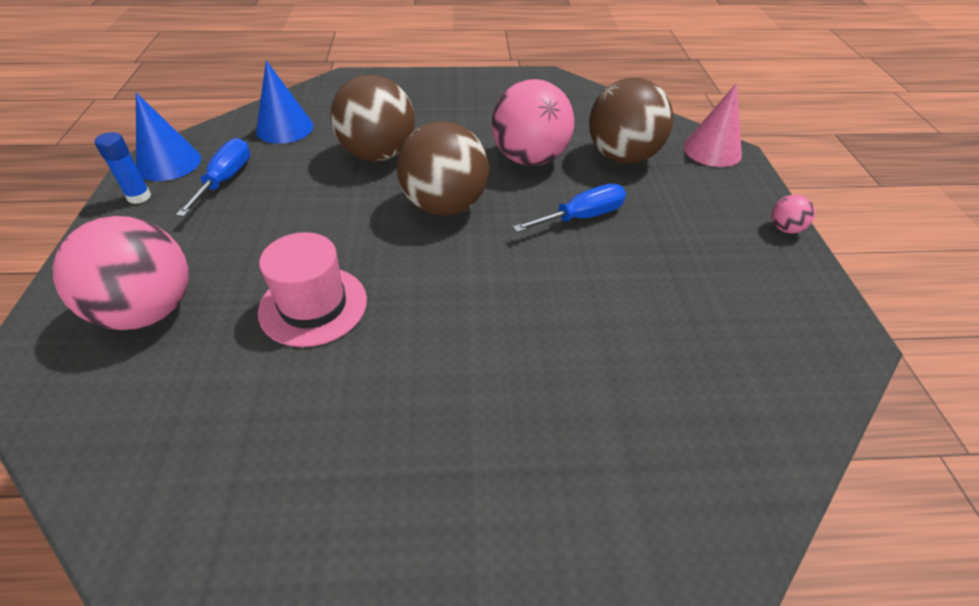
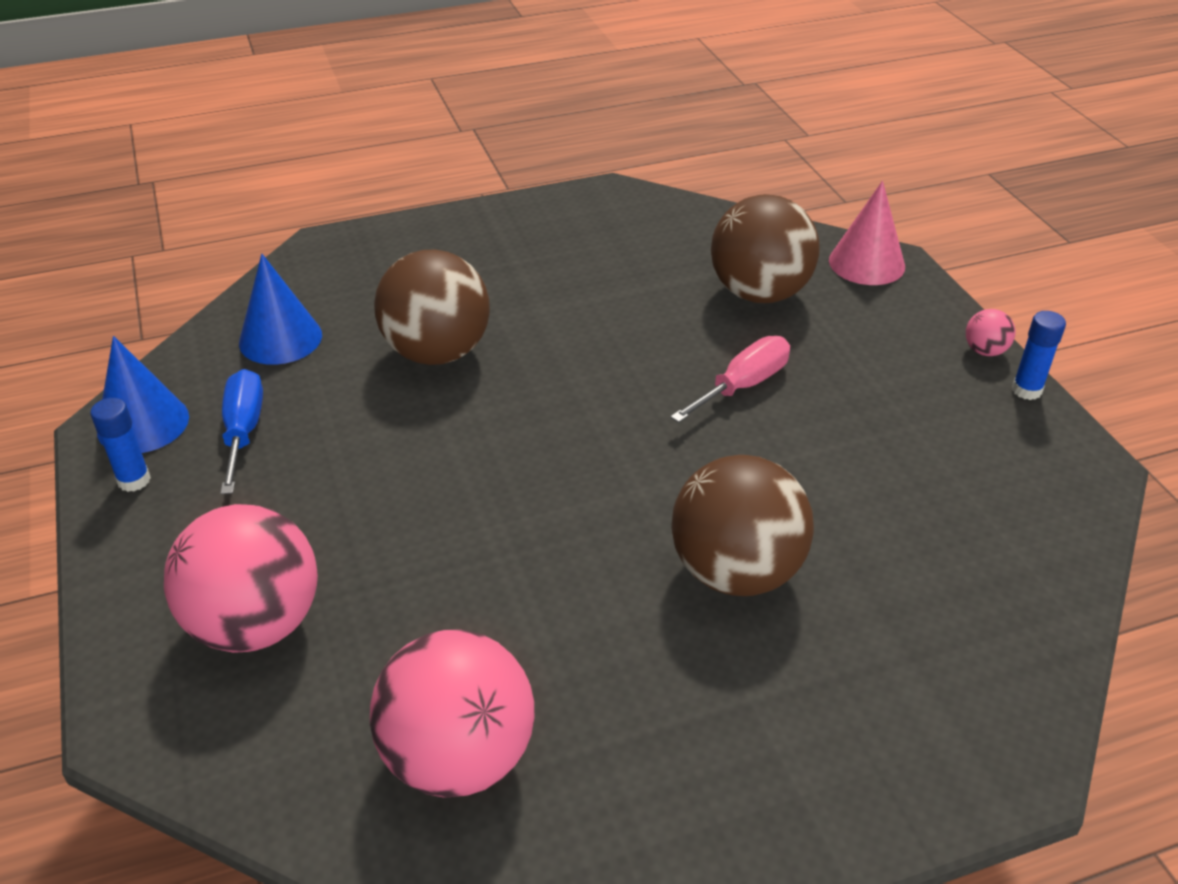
camera: 15 degrees left, 5 degrees down
(313, 305) = (467, 569): pink hat -> none
(445, 206) = (564, 406): brown ball -> brown ball (736, 572)
(529, 159) = (642, 319): pink ball -> pink ball (458, 757)
(582, 217) = (743, 385): blue screwdriver -> pink screwdriver
(811, 265) = (1026, 390): none -> blue glue stick

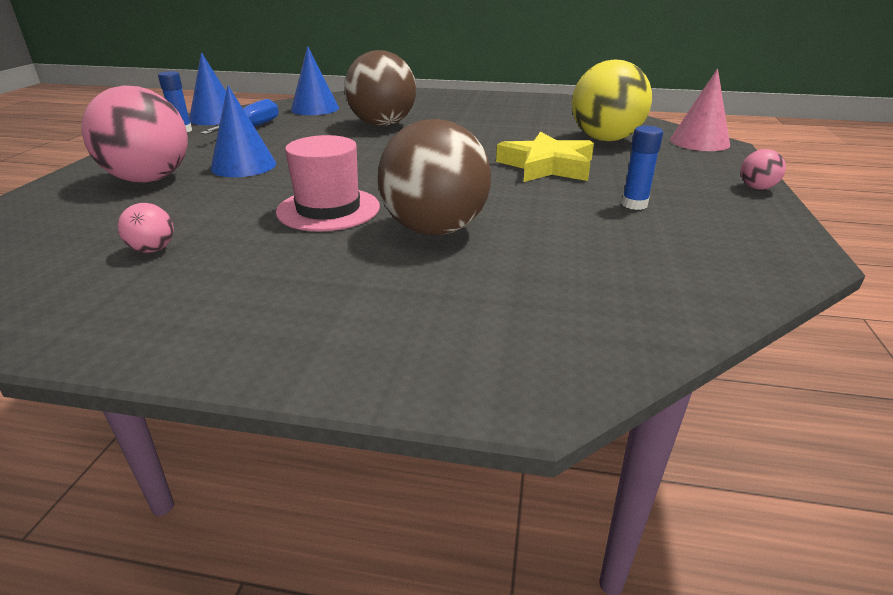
camera: 30 degrees right, 10 degrees down
(355, 536) = (243, 166): none -> blue cone
(458, 757) = (153, 249): pink ball -> pink ball, size x0.42
(579, 585) = (328, 209): none -> pink hat
(743, 385) = (546, 166): pink screwdriver -> yellow star
(759, 293) = (605, 139): brown ball -> yellow ball
(1026, 390) = (776, 210): blue glue stick -> blue glue stick (634, 204)

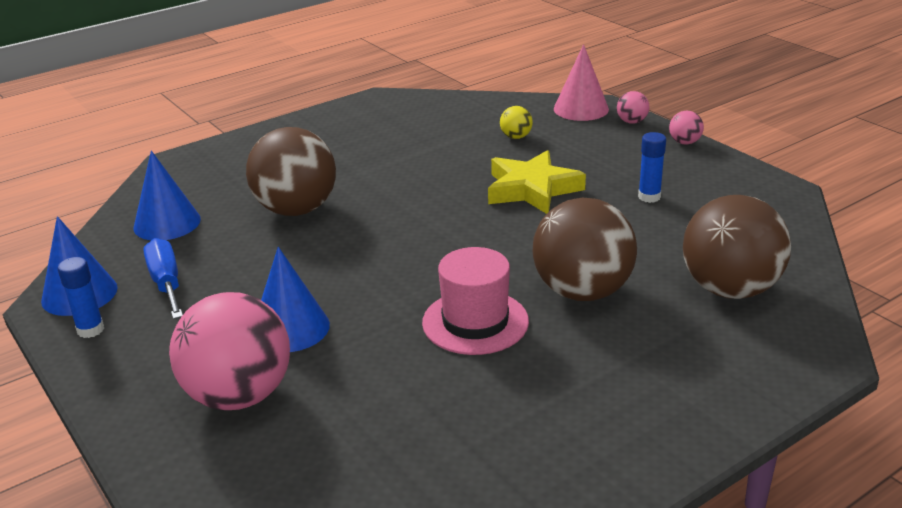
camera: 45 degrees left, 0 degrees up
(153, 249) = (439, 438): pink ball -> pink ball (632, 122)
(559, 290) = (730, 289): none -> brown ball
(605, 139) = (516, 137): yellow ball -> yellow ball, size x0.42

